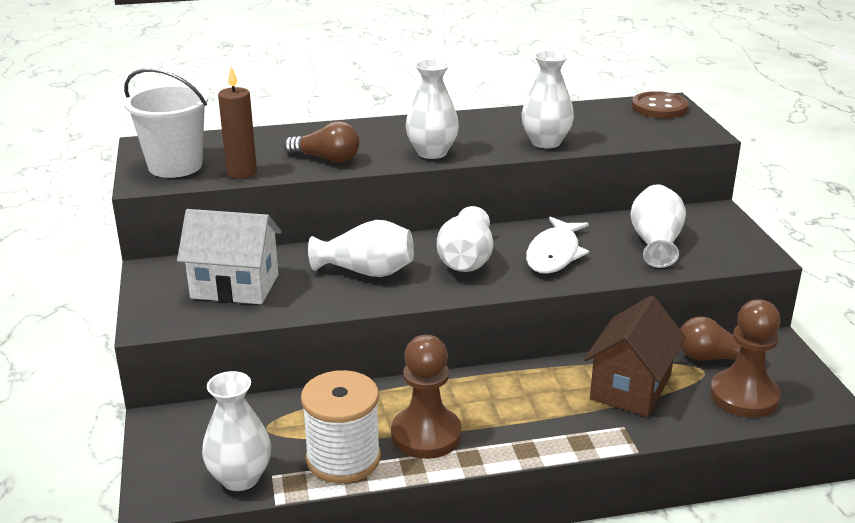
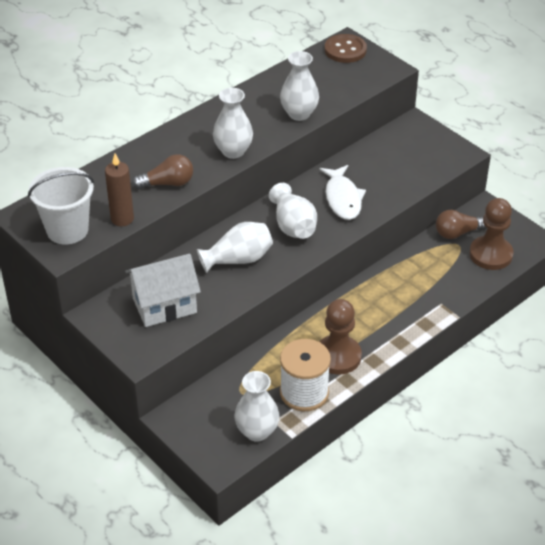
camera: 30 degrees left, 15 degrees up
(630, 387) = (427, 274): brown house -> none
(656, 243) = (396, 165): white vase -> none

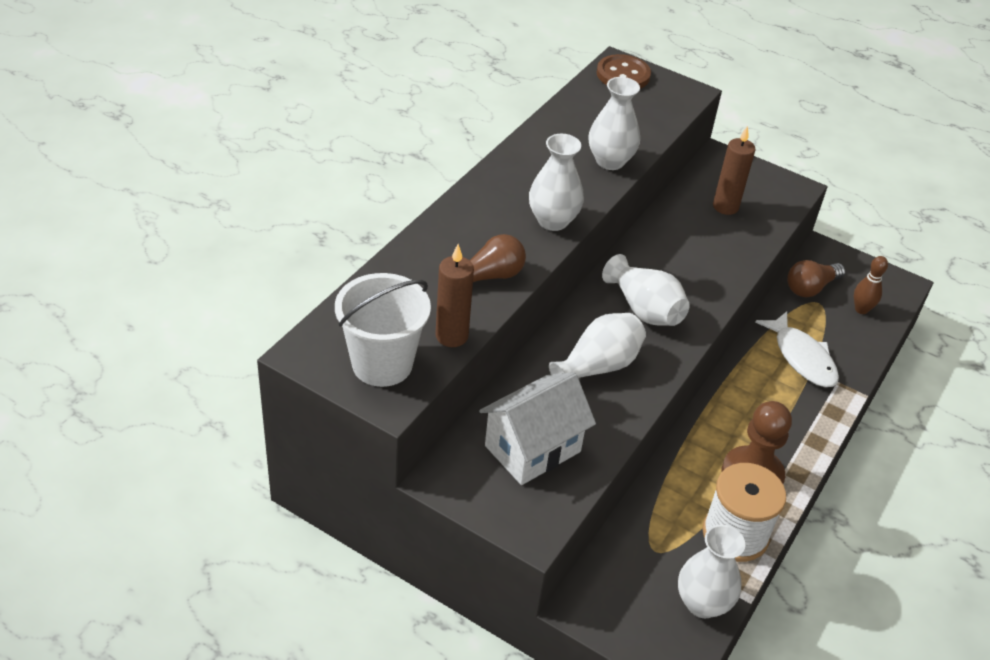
camera: 20 degrees left, 0 degrees up
(342, 198) = (686, 264): white fish -> white fish (802, 357)
(397, 160) = (725, 207): none -> brown candle
(491, 254) = (861, 309): brown pawn -> brown bowling pin

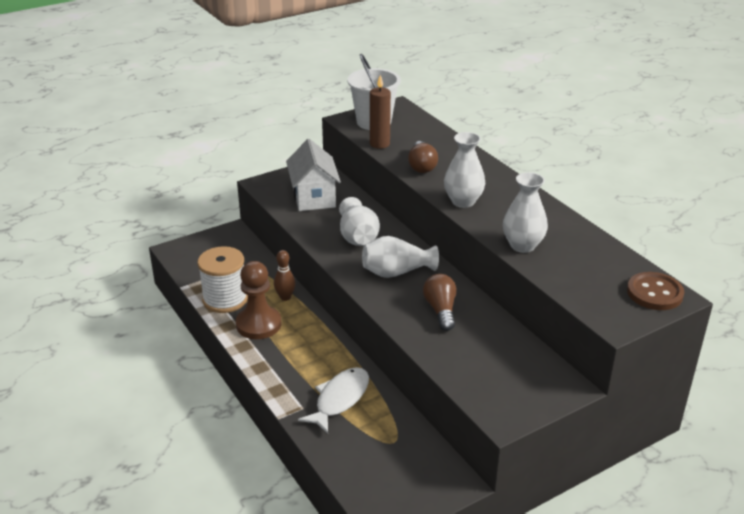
camera: 120 degrees right, 10 degrees down
(702, 603) = (196, 270): white vase -> none
(725, 207) = (494, 359): brown candle -> none
(802, 357) = (339, 399): white fish -> white fish turned 120 degrees clockwise
(810, 288) = (414, 446): brown light bulb -> brown light bulb (441, 310)
(861, 309) = (369, 468): brown bowling pin -> brown bowling pin (285, 297)

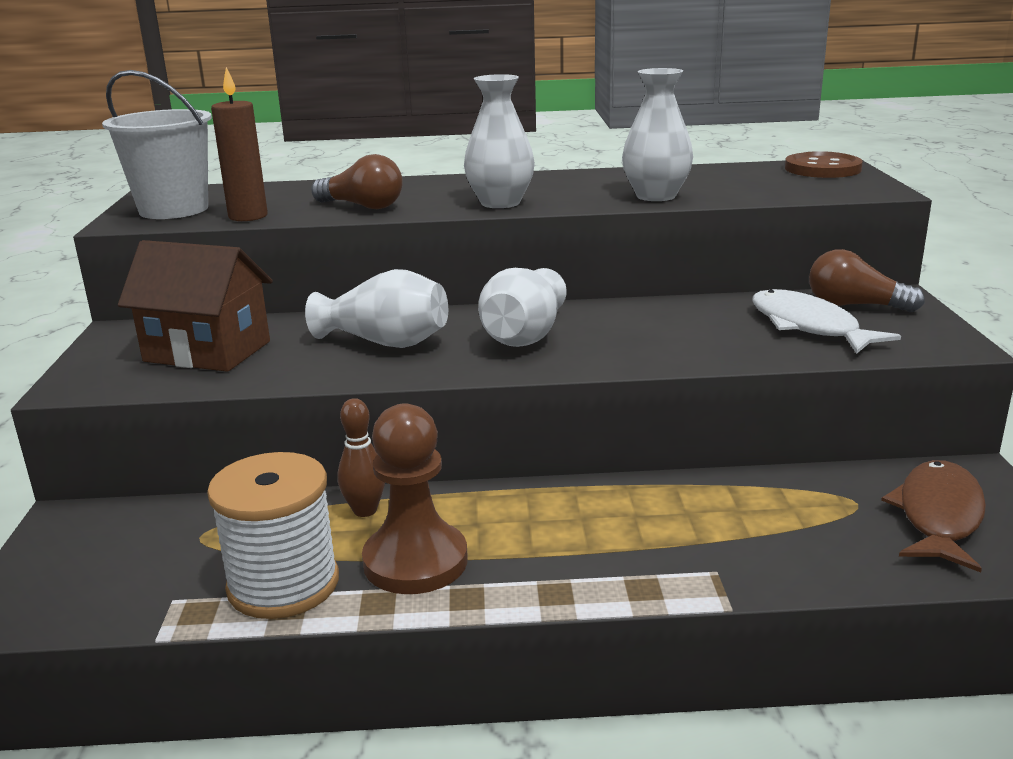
camera: 60 degrees left, 10 degrees down
(314, 197) = (207, 351): white house -> brown house
(339, 399) = (716, 526): white fish -> white fish (808, 326)
(399, 473) = (938, 516): none -> brown fish
(441, 310) = (658, 328): brown light bulb -> brown light bulb (855, 306)

